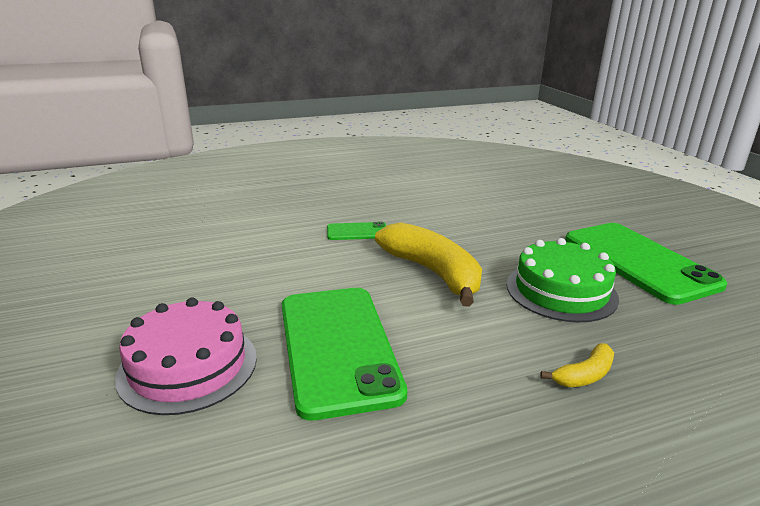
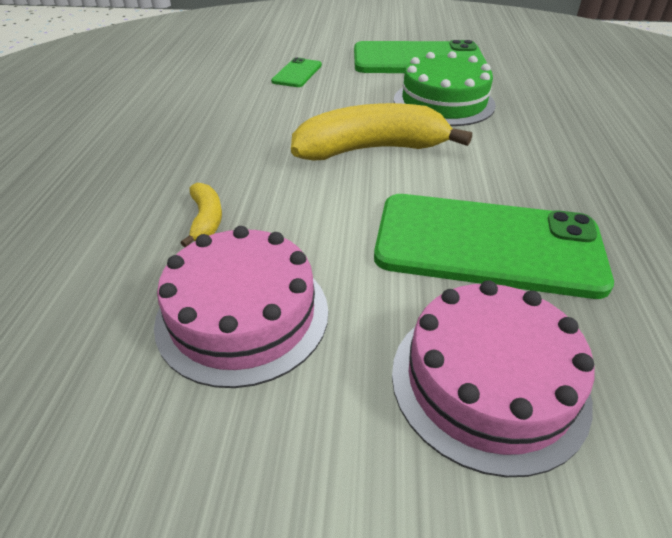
camera: 65 degrees left, 15 degrees up
(219, 272) = (243, 315): none -> pink cake
(357, 232) = (233, 170): green phone -> green phone (297, 73)
(584, 375) = (565, 134): yellow banana -> yellow banana (206, 220)

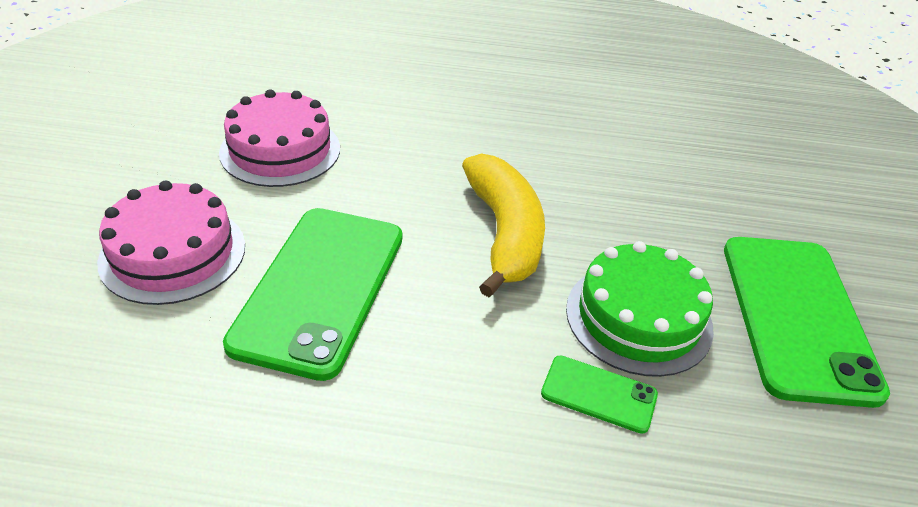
camera: 90 degrees right, 0 degrees up
(206, 220) = (393, 133): yellow banana -> none
(297, 73) = (703, 190): green phone -> green phone (599, 394)

